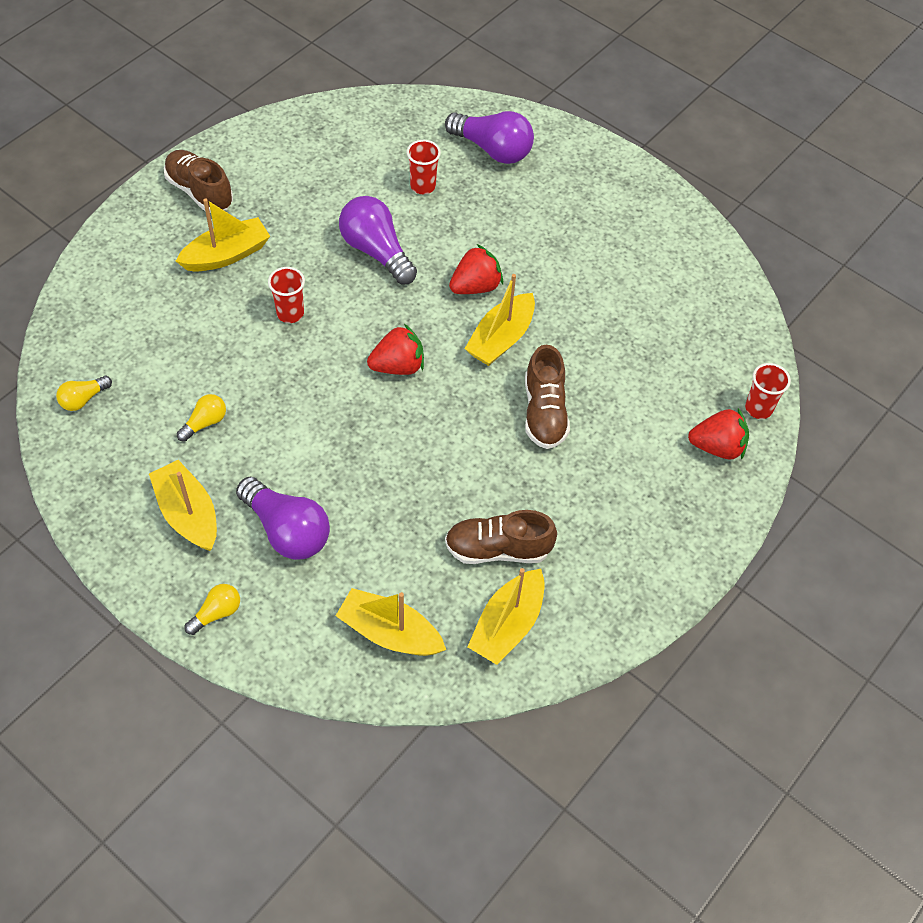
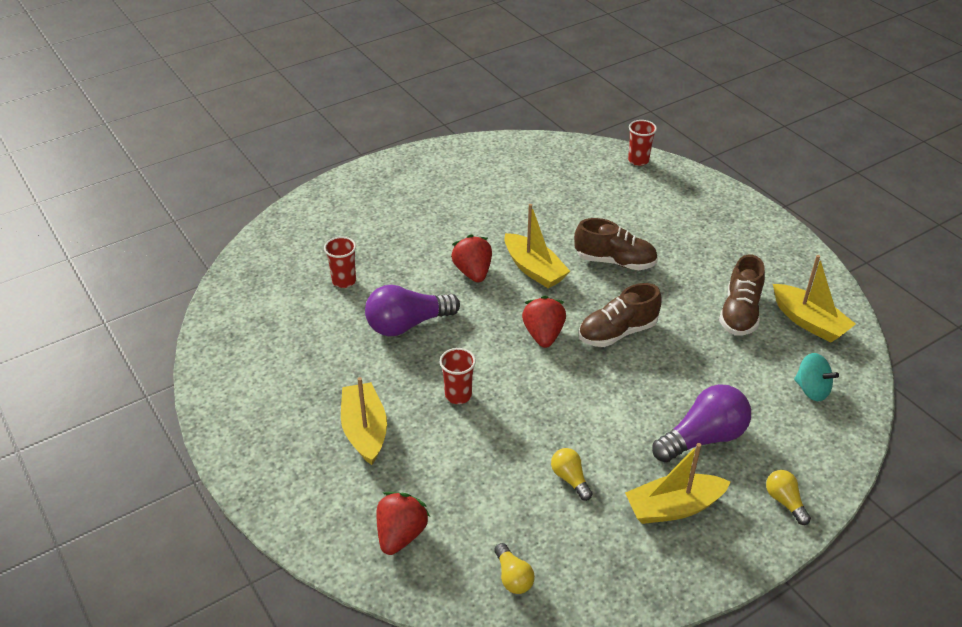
camera: 70 degrees left, 15 degrees down
(199, 191) = (268, 439): brown shoe -> brown shoe (617, 332)
(390, 632) = (811, 390): yellow boat -> turquoise spinning top
(492, 149) = (323, 231): purple light bulb -> none
(717, 447) = (667, 186): red strawberry -> red strawberry (401, 534)

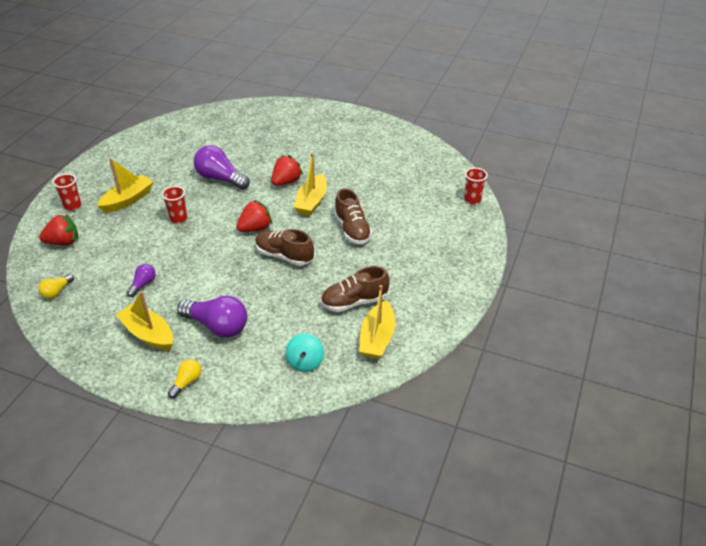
camera: 55 degrees right, 0 degrees up
(344, 281) = (236, 144): red cup -> red cup (72, 206)
(570, 479) = (143, 284): yellow light bulb -> purple light bulb

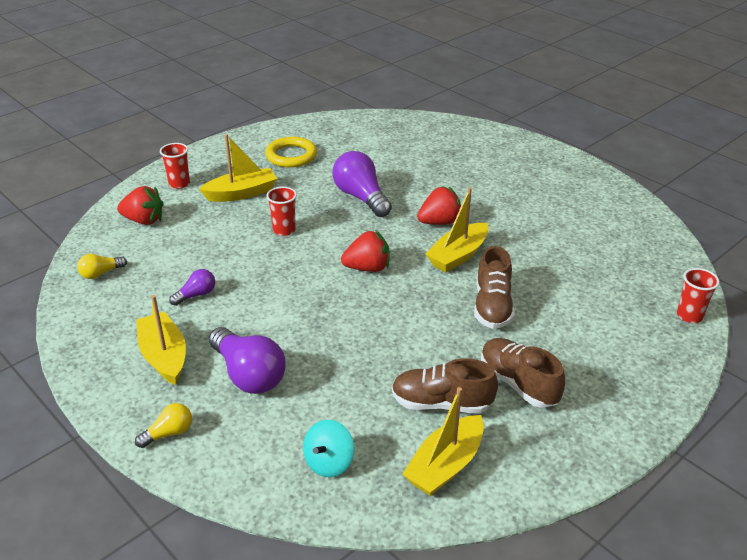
camera: 25 degrees right, 5 degrees down
(148, 160) = (291, 156): none -> yellow ring
(284, 256) = (383, 313): brown shoe -> brown shoe (518, 383)

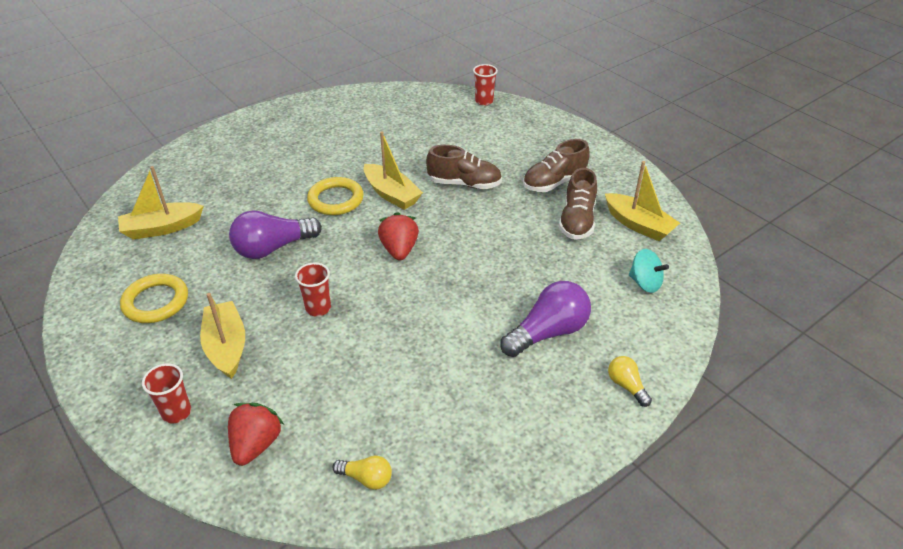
camera: 85 degrees left, 5 degrees up
(101, 273) = (366, 478): yellow light bulb -> yellow light bulb turned 45 degrees counterclockwise
(164, 356) = (522, 398): yellow boat -> yellow boat (162, 228)
(196, 295) = (423, 379): purple light bulb -> none
(439, 222) = (336, 199): red strawberry -> yellow ring

